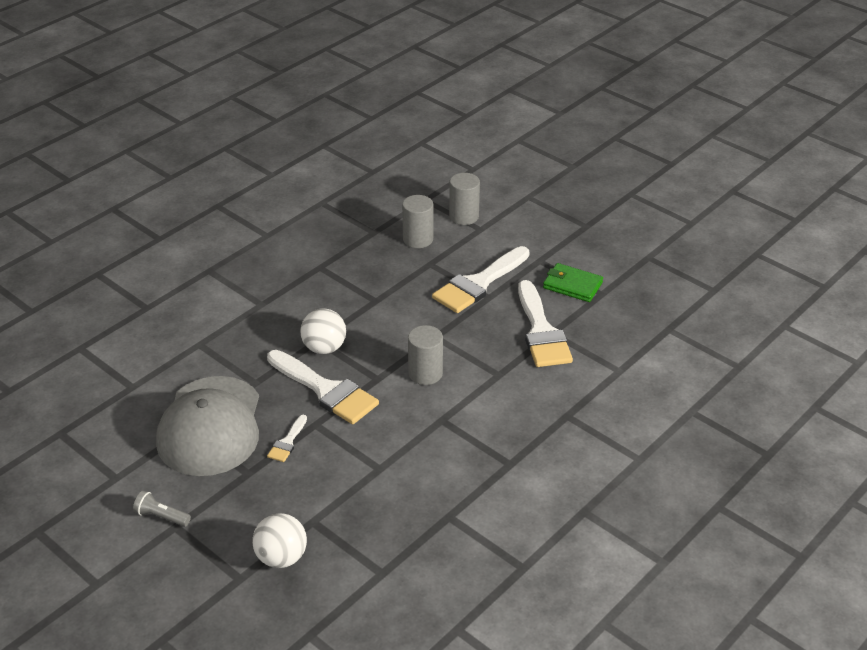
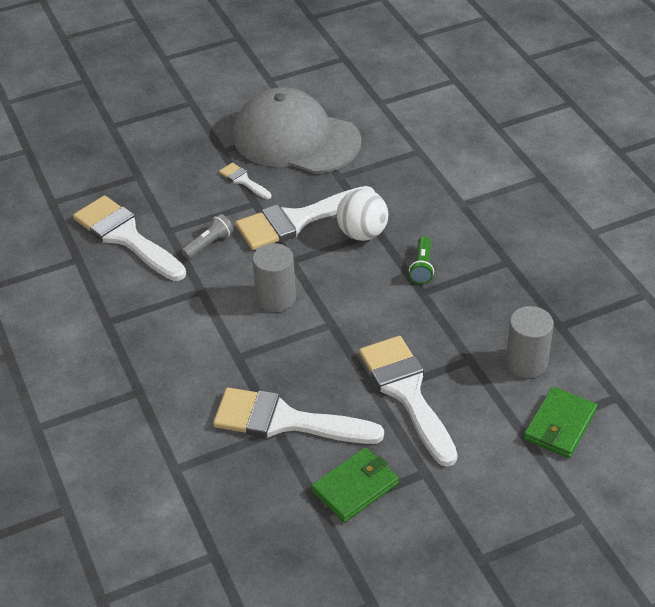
camera: 115 degrees right, 5 degrees up
(161, 516) = (207, 97): grey flashlight -> grey flashlight (209, 244)
(281, 557) = (113, 151): white ball -> none
(347, 307) = (422, 267): none -> green flashlight
(403, 494) = (126, 237): none -> white brush
(464, 216) = (560, 425): grey cylinder -> green wallet

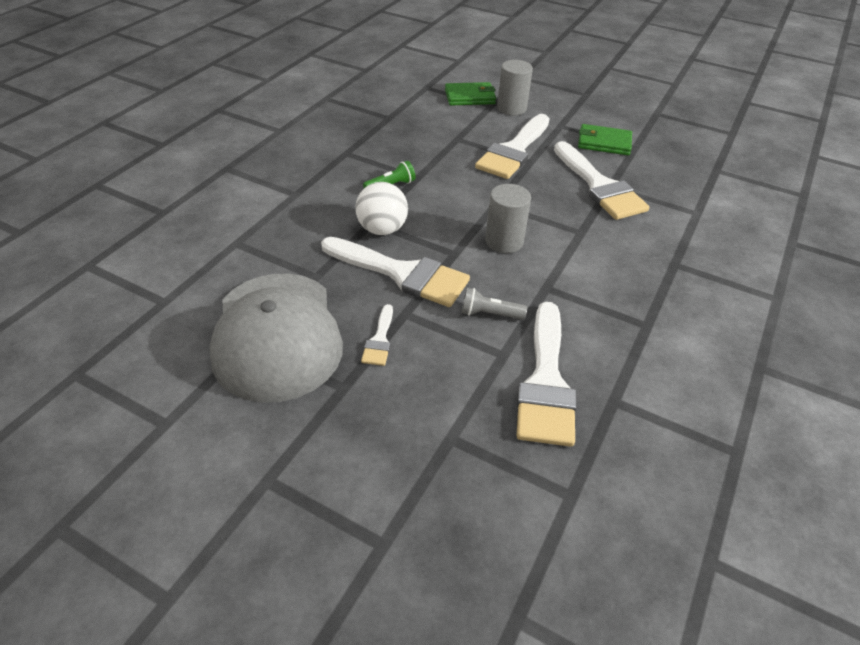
camera: 130 degrees left, 0 degrees up
(526, 363) = (435, 119): grey cylinder -> grey cylinder (511, 108)

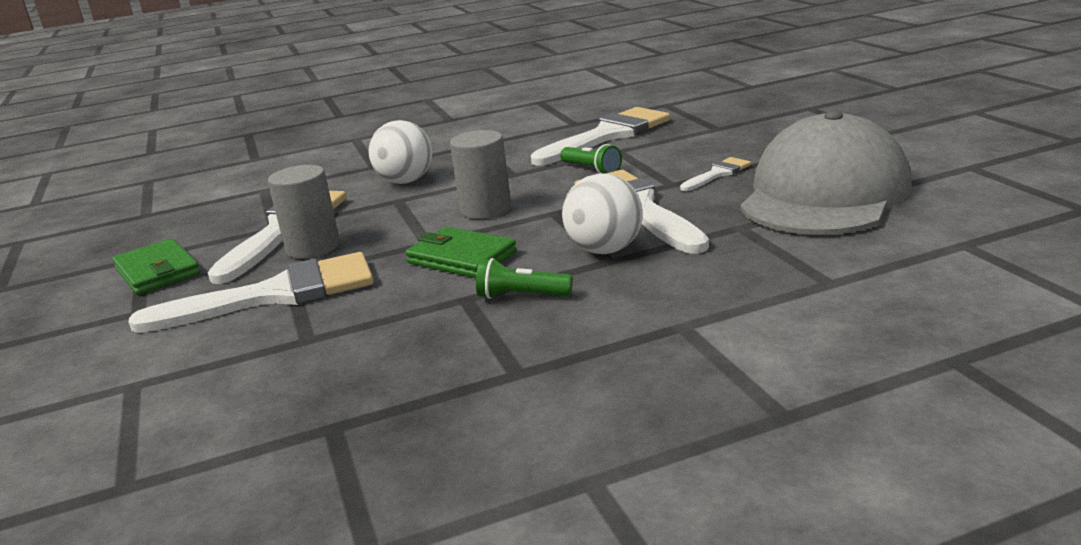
camera: 135 degrees left, 20 degrees down
(470, 97) = (117, 419): green wallet -> green wallet (461, 258)
(489, 314) = (591, 170): grey flashlight -> green flashlight
(511, 108) = (120, 366): grey cylinder -> grey cylinder (313, 247)
(612, 253) = (405, 181): none -> white ball

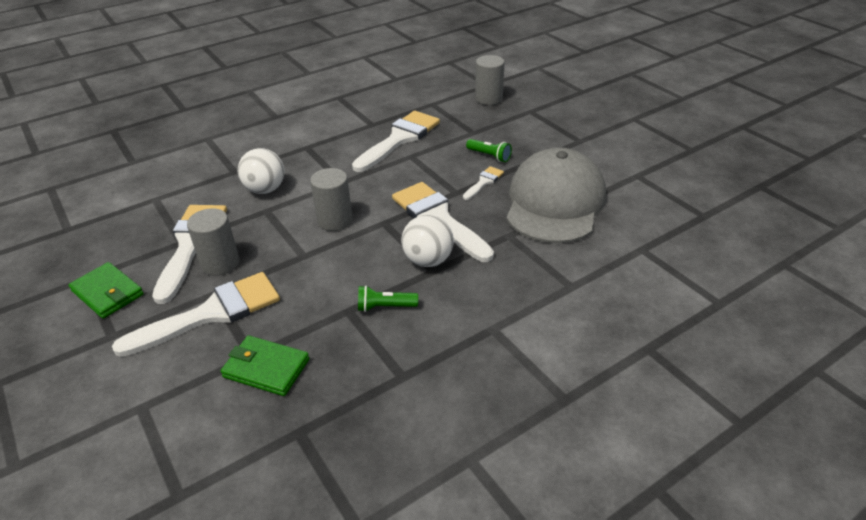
camera: 15 degrees left, 15 degrees up
(461, 258) = (333, 271): green wallet -> green wallet (266, 368)
(591, 170) = (398, 177): green flashlight -> green flashlight (489, 156)
(749, 98) = (488, 98): none -> grey cylinder

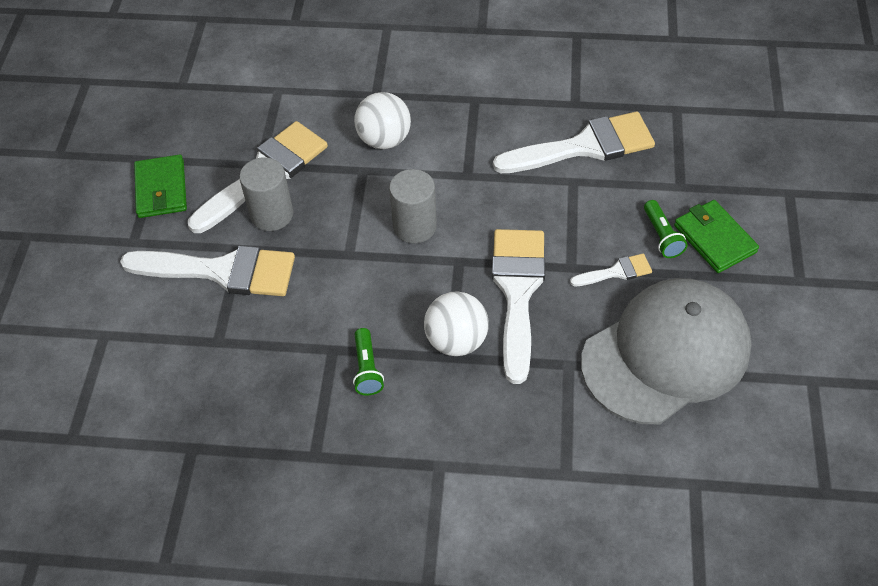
camera: 40 degrees right, 15 degrees up
(266, 368) = (218, 364): green wallet -> green wallet (714, 239)
(385, 307) = (367, 369): green flashlight -> green flashlight turned 135 degrees counterclockwise
(488, 98) = (756, 139): grey cylinder -> none

